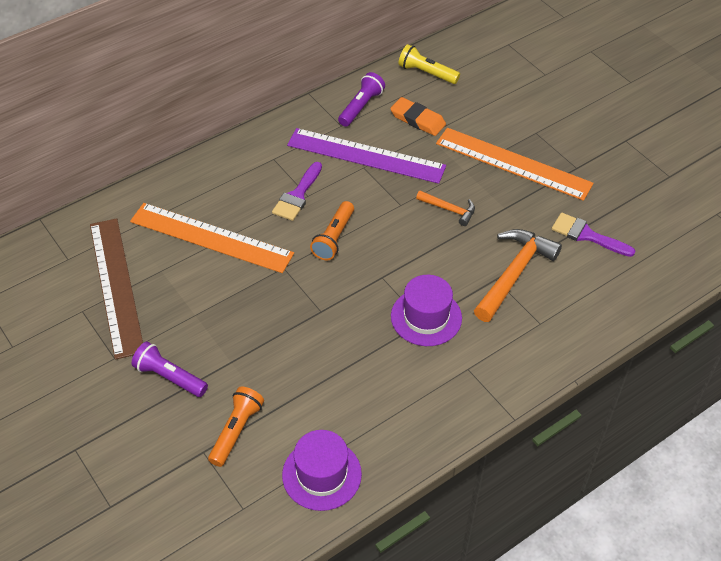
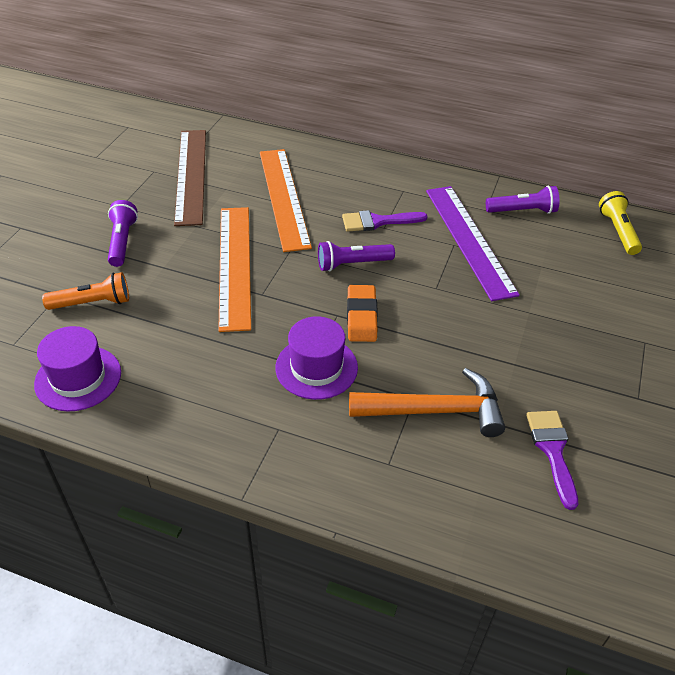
camera: 55 degrees right, 5 degrees down
(116, 286) = (191, 175): brown ruler -> brown ruler turned 45 degrees counterclockwise
(334, 238) = (352, 264): orange flashlight -> purple flashlight
(417, 119) = (553, 252): orange eraser -> orange eraser (361, 316)
(449, 209) = (466, 323): orange hammer -> none
(513, 163) = (581, 343): orange ruler -> orange ruler (235, 265)

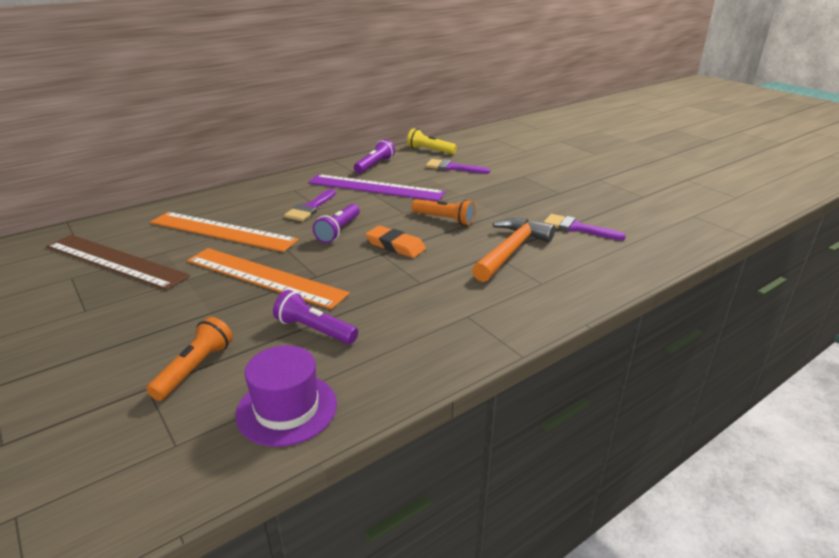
camera: 55 degrees left, 15 degrees down
(122, 241) = (137, 324): purple flashlight -> purple flashlight (315, 330)
(316, 367) = (423, 279): purple hat -> none
(453, 326) = (444, 219): none -> orange flashlight
(593, 272) = (453, 168): none -> purple brush

